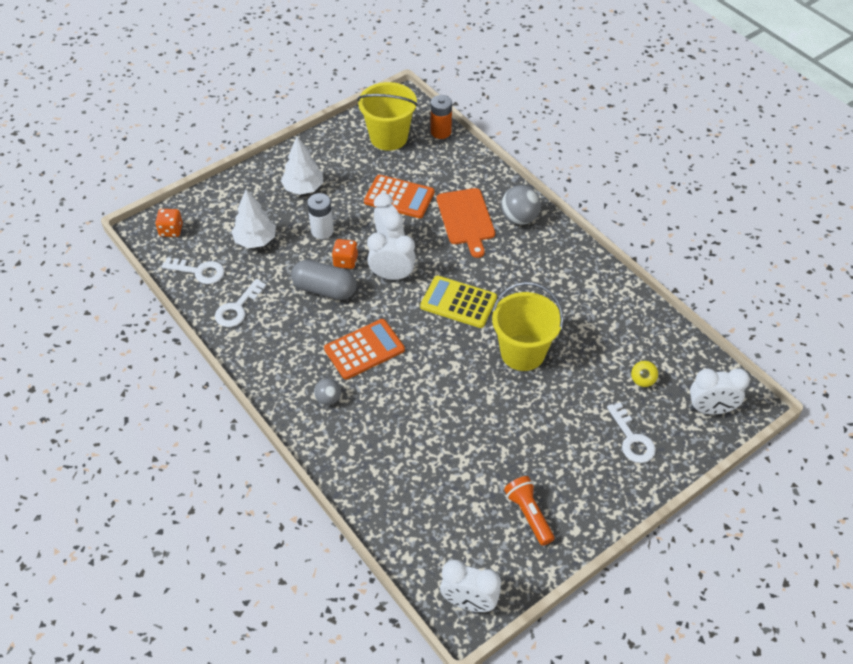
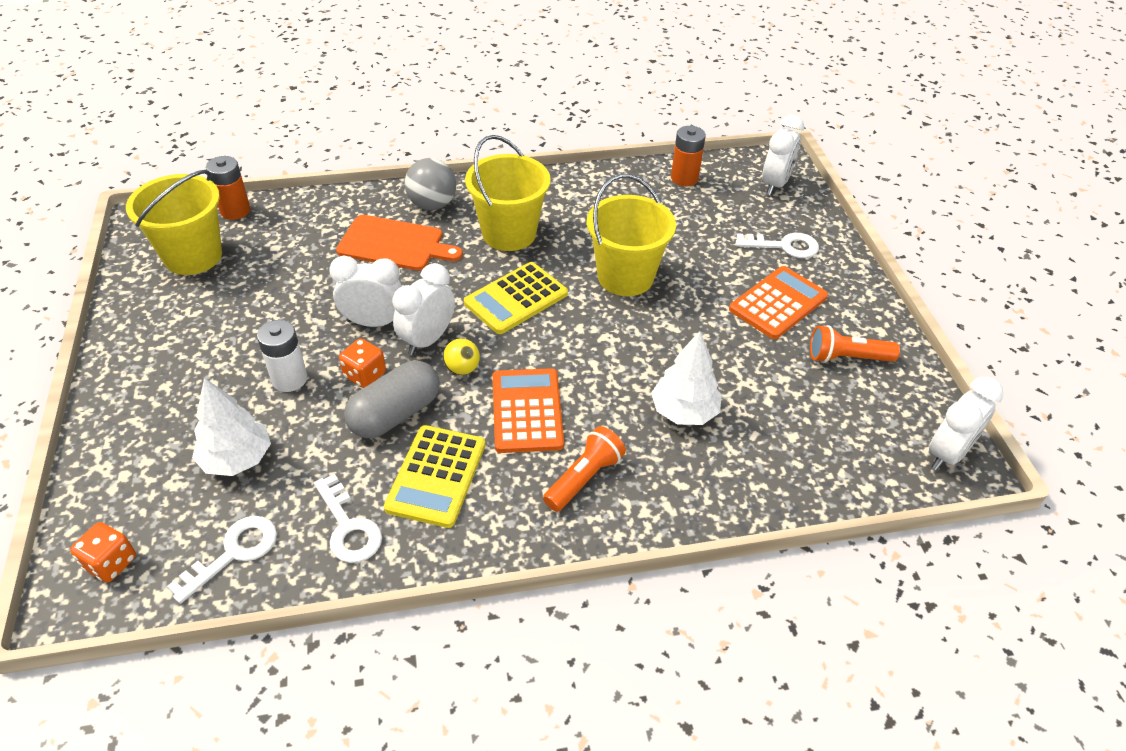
camera: 65 degrees left, 5 degrees down
(291, 329) = (436, 476): none -> yellow calculator
(303, 188) = (192, 370): white tree -> white tree (684, 412)
(328, 399) = (584, 478): grey ball -> orange flashlight
(399, 197) = (304, 285): orange calculator -> orange calculator (778, 303)
(520, 271) = (509, 233): none -> yellow bucket
(642, 381) = (716, 211): yellow ball -> yellow ball (462, 369)
(668, 347) = (684, 178): none -> orange battery

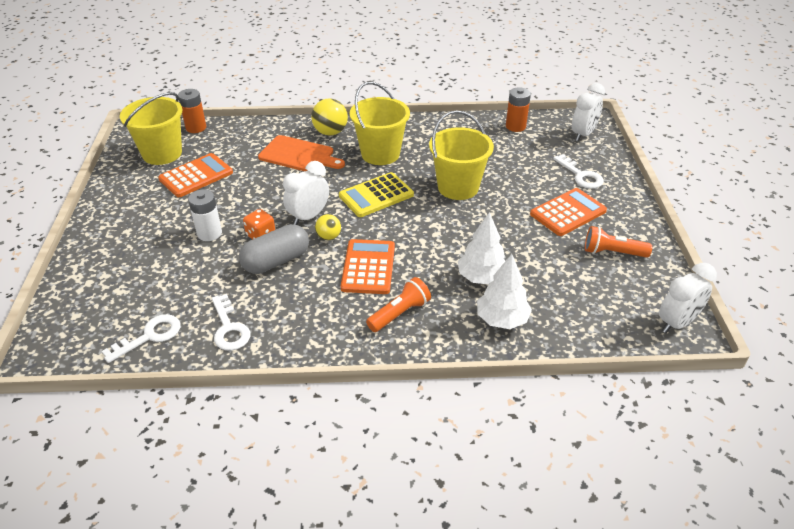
camera: 10 degrees right, 5 degrees down
(111, 563) = (69, 334): orange dice -> none
(237, 459) = (164, 279): white tree -> white tree (502, 319)
(251, 288) = (196, 176): none -> orange calculator
(373, 322) = (274, 203): white clock -> none
(432, 205) = (330, 132): grey ball -> yellow ball
(436, 476) = (296, 302): yellow calculator -> none
(784, 246) = (581, 175): white key -> white key turned 45 degrees clockwise

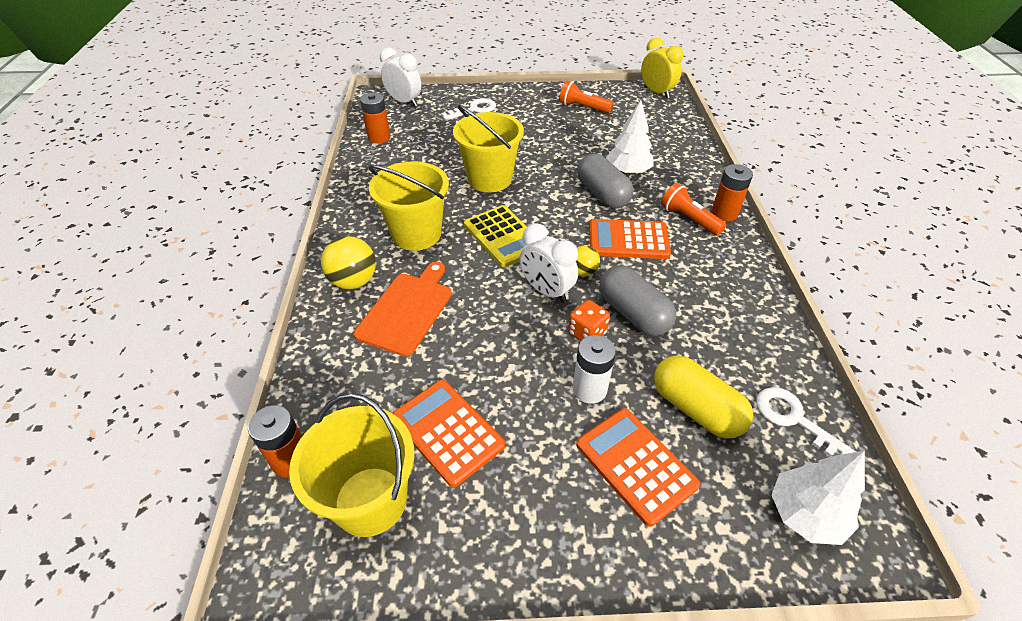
camera: 90 degrees left, 5 degrees up
(177, 283) = (696, 408): none -> yellow capsule
(229, 328) = (752, 343): white key -> none
(410, 344) = (724, 213): none -> orange battery
(439, 256) = (602, 194): none -> grey capsule
(502, 319) = (677, 164): white tree -> white tree (805, 514)
(568, 212) = (530, 121): orange calculator -> orange calculator (635, 465)
(612, 252) = (583, 107): orange flashlight -> orange flashlight turned 105 degrees clockwise
(676, 323) = (656, 92): white clock -> yellow clock

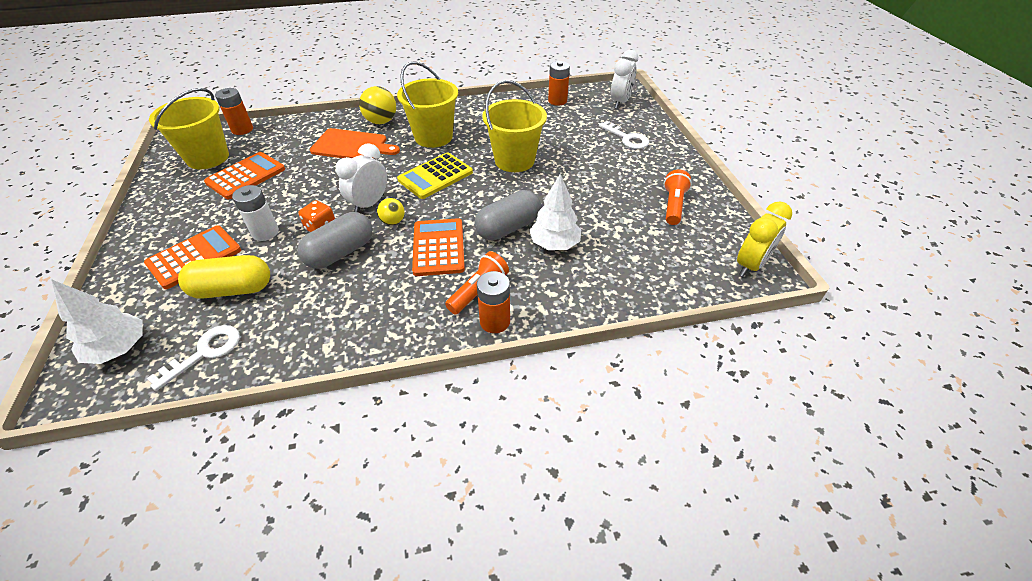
camera: 80 degrees right, 0 degrees up
(696, 408) = (233, 289): yellow capsule -> yellow capsule turned 45 degrees clockwise

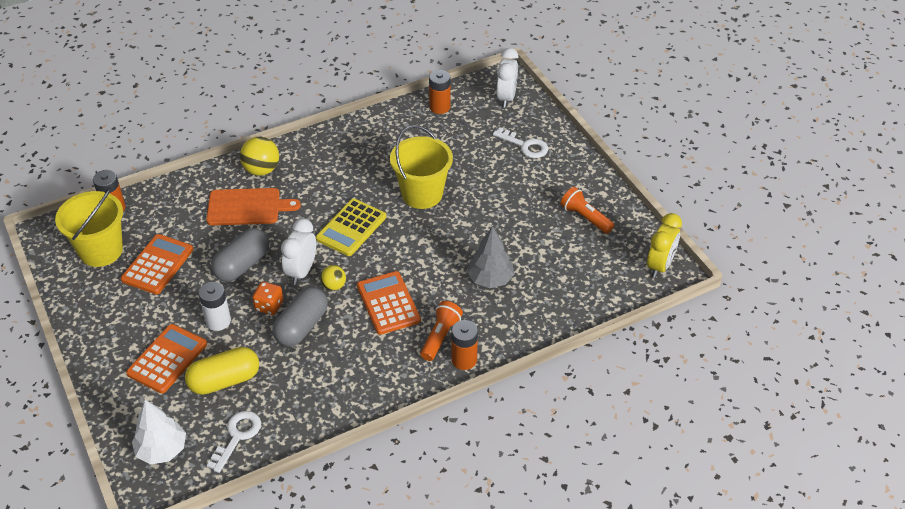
camera: 15 degrees left, 0 degrees up
(433, 137) = (327, 180): yellow bucket -> none
(508, 228) = (443, 271): grey capsule -> grey capsule (242, 265)
(554, 244) = (490, 279): white tree -> grey tree
(673, 205) = (585, 217): orange flashlight -> orange flashlight turned 45 degrees counterclockwise

